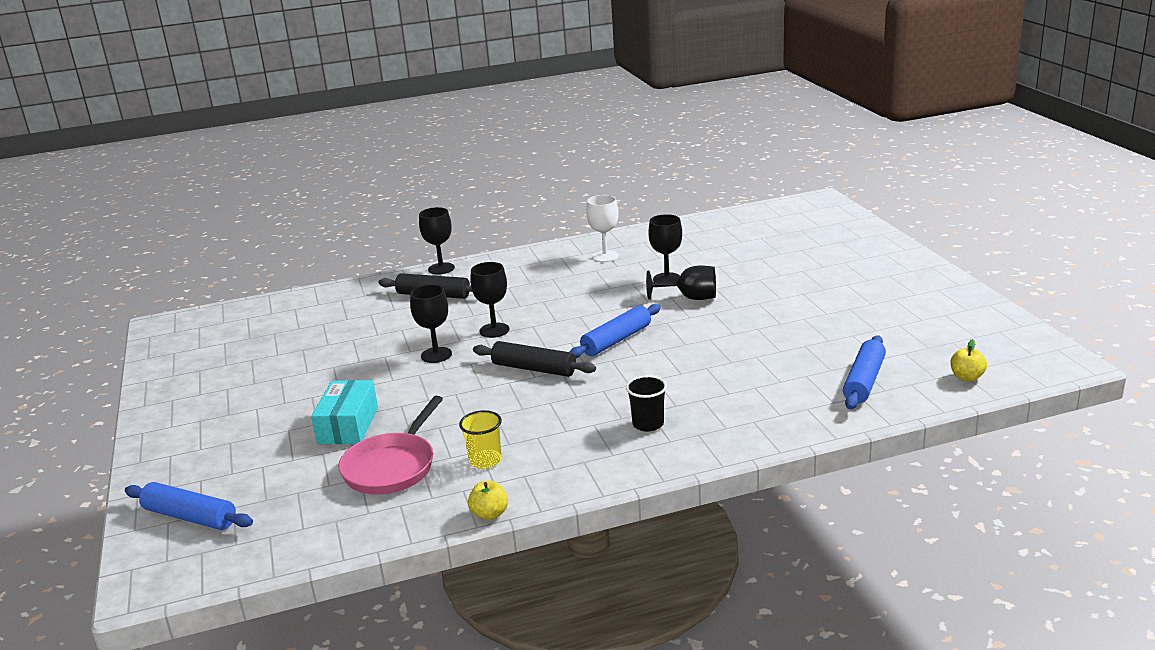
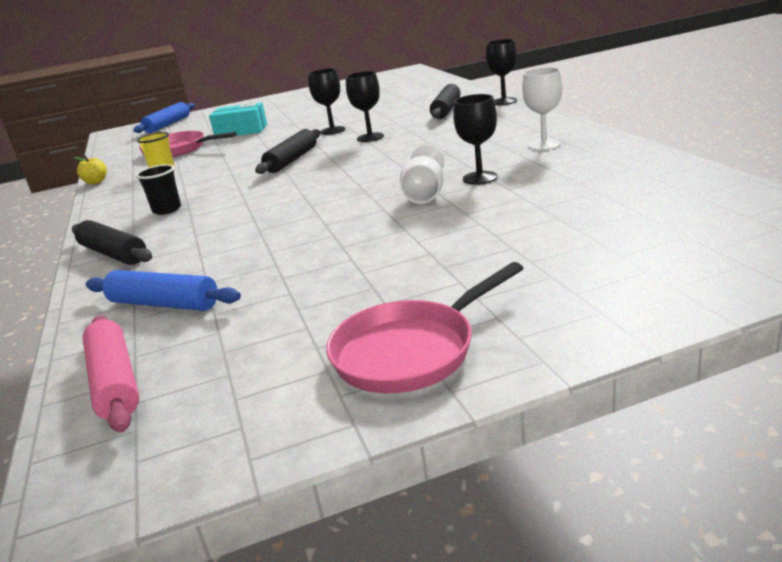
camera: 90 degrees right, 0 degrees up
(616, 340) = (332, 178): blue rolling pin -> none
(690, 298) = (425, 194): black goblet -> white goblet
(758, 431) = (113, 254): none -> black rolling pin
(925, 294) = (410, 351): none -> pink pan
(966, 377) = (115, 382): yellow apple -> pink rolling pin

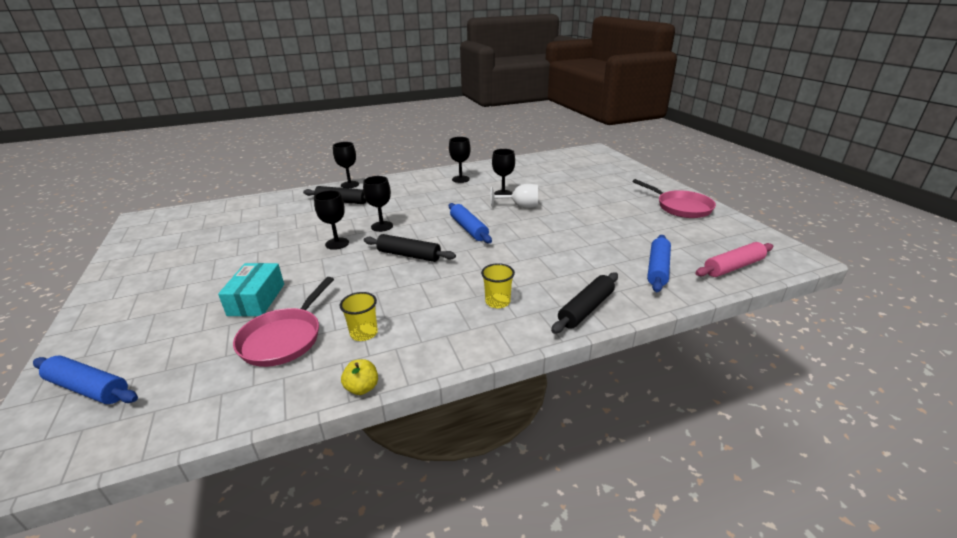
camera: 95 degrees left, 5 degrees up
(167, 210) = (497, 302): black cup -> yellow cup
(351, 175) = (469, 229): none -> blue rolling pin
(544, 145) = (460, 179): white goblet -> black goblet

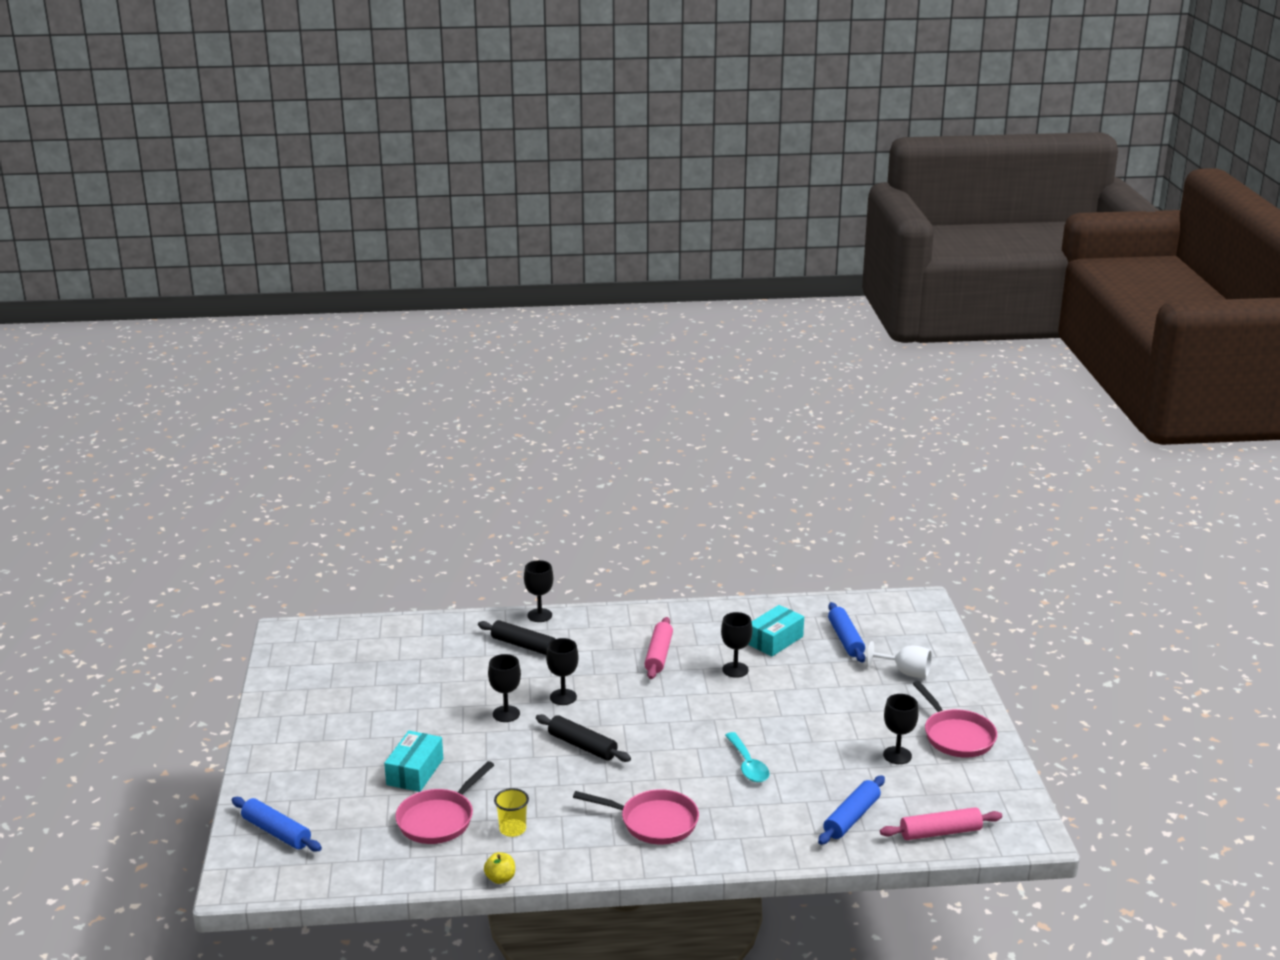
camera: 15 degrees right, 5 degrees down
(444, 193) = (658, 655): none -> pink rolling pin
(460, 179) = (691, 631): black goblet -> black goblet (897, 755)
(469, 229) = (665, 720): blue rolling pin -> blue rolling pin (845, 639)
(497, 302) = (654, 822): yellow cup -> pink pan
(519, 176) = (775, 640): none -> turquoise box
(520, 206) = (747, 696): white goblet -> white goblet (906, 672)
(550, 247) = (748, 765): none -> turquoise spoon
(586, 309) = (740, 848): black rolling pin -> none

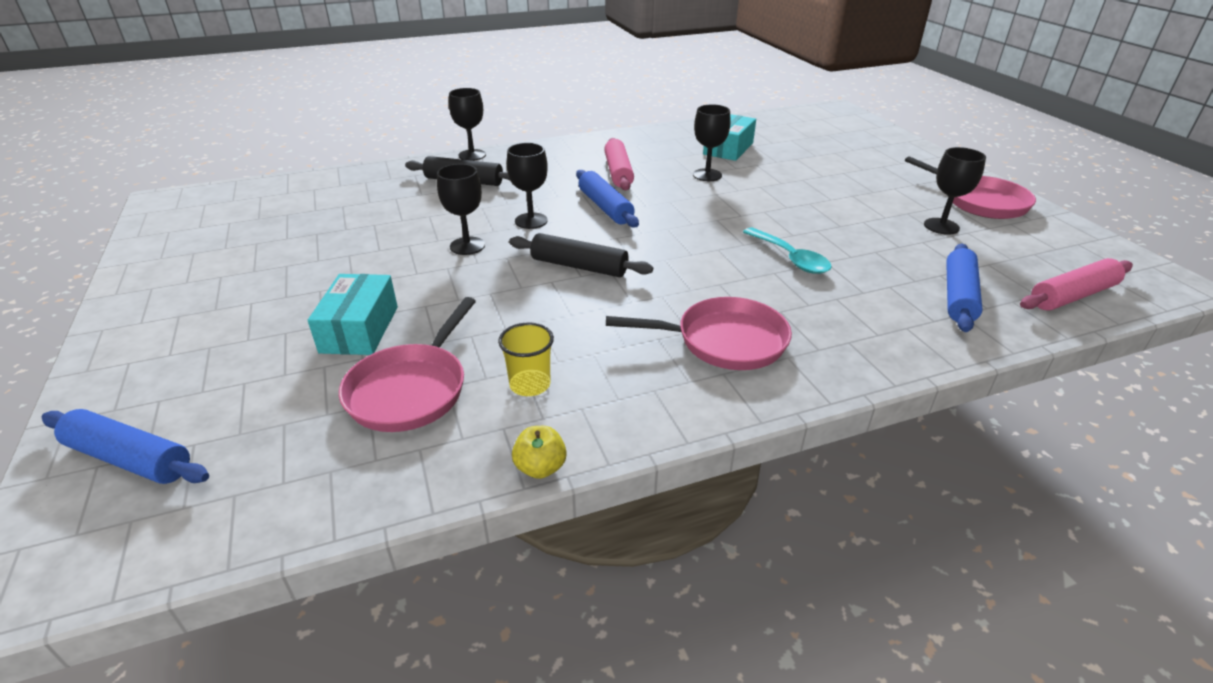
camera: 15 degrees left, 10 degrees up
(845, 639) = (795, 141): blue rolling pin -> blue rolling pin (605, 207)
(906, 672) = (875, 158): white goblet -> none

